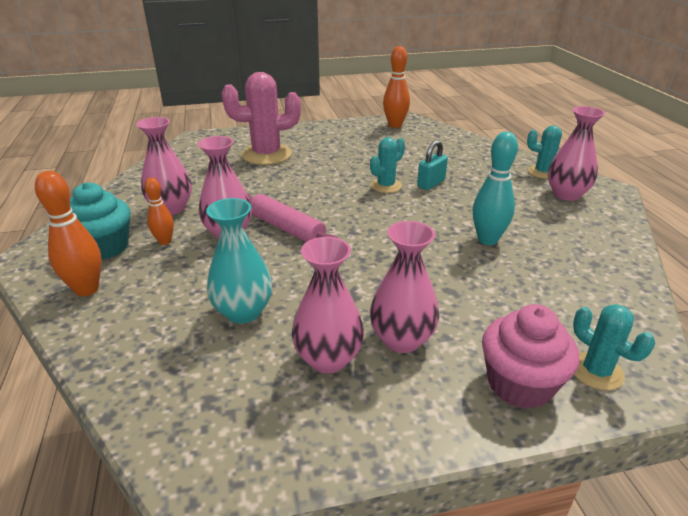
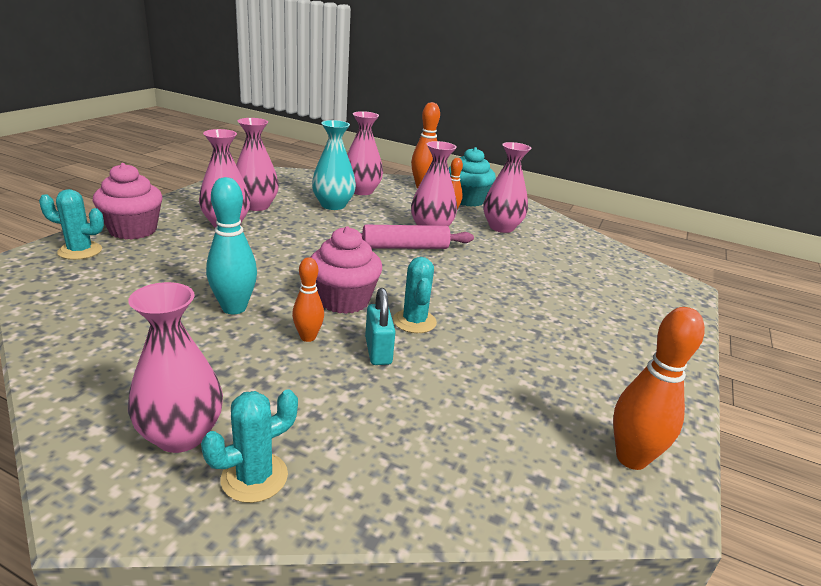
camera: 125 degrees right, 5 degrees down
(162, 321) = (361, 191): none -> pink vase
(266, 155) = (585, 299): pink cactus -> none
(407, 213) = (344, 300): none -> pink cupcake
(460, 204) = (308, 337): none -> orange bowling pin

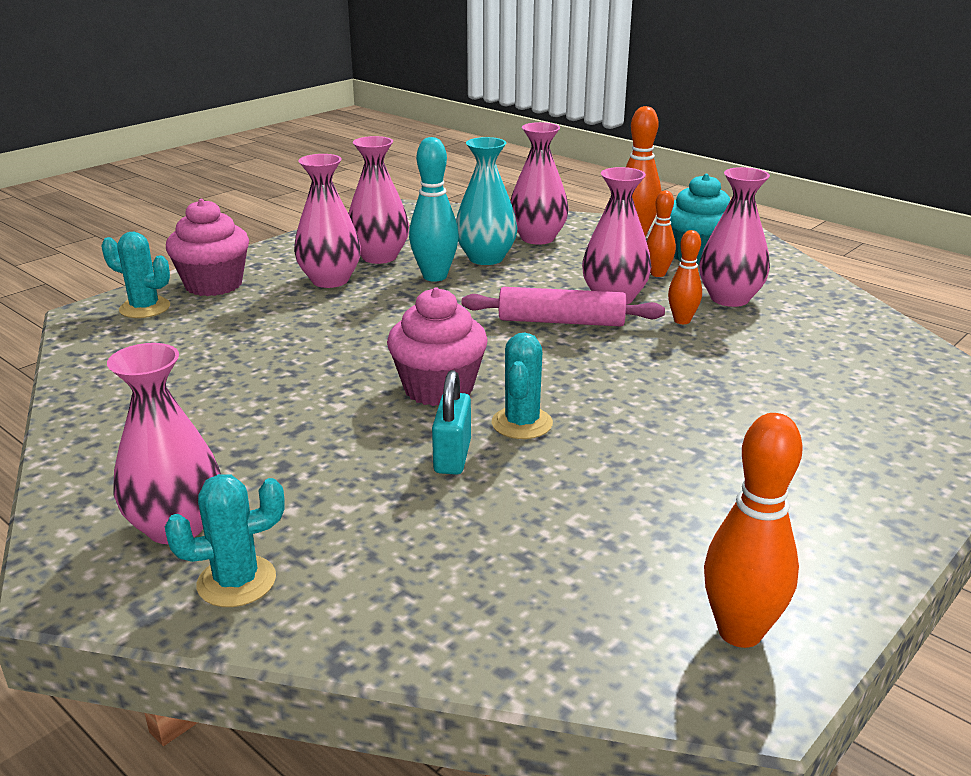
camera: 20 degrees right, 0 degrees up
(234, 308) = (295, 388): turquoise bowling pin -> turquoise bowling pin (435, 276)
(308, 337) = (370, 431): orange bowling pin -> orange bowling pin (682, 320)

